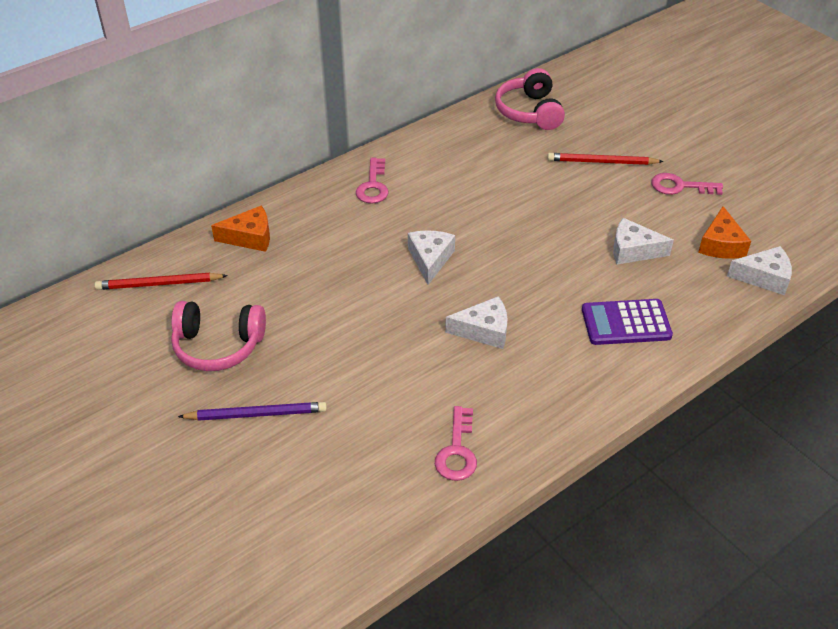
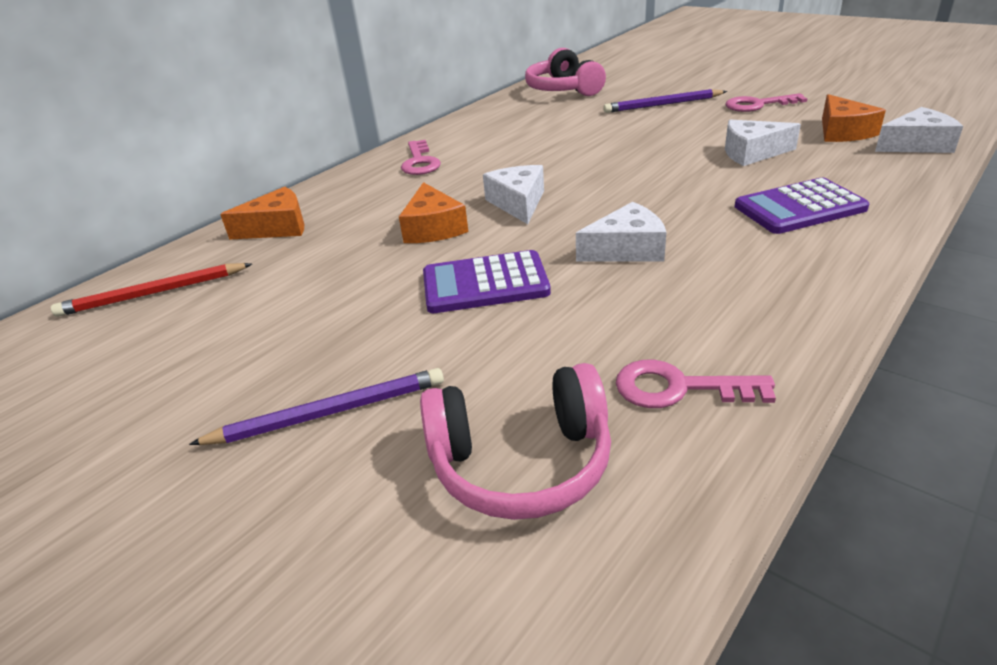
camera: 10 degrees left, 10 degrees down
(218, 345) = (250, 340): pink headphones -> pink headphones (521, 462)
(360, 270) = (433, 228): none -> orange cheese
(377, 336) = (485, 284): none -> purple calculator
(457, 451) = (678, 388): pink key -> pink key turned 105 degrees clockwise
(602, 162) = (662, 105): red pencil -> purple pencil

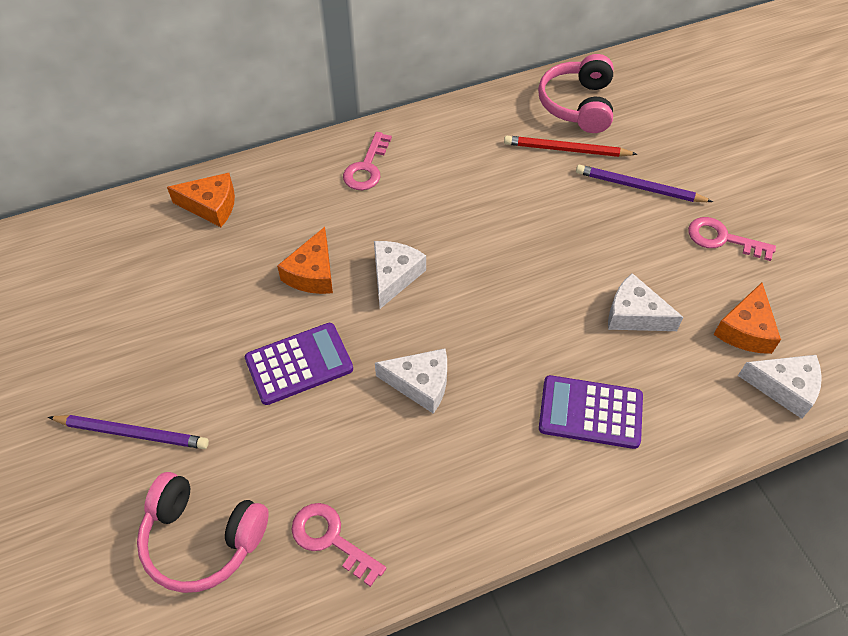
camera: 25 degrees right, 20 degrees up
(153, 293) = (96, 244): red pencil -> red pencil (566, 150)
(485, 284) = (299, 364): purple calculator -> purple calculator turned 135 degrees clockwise

